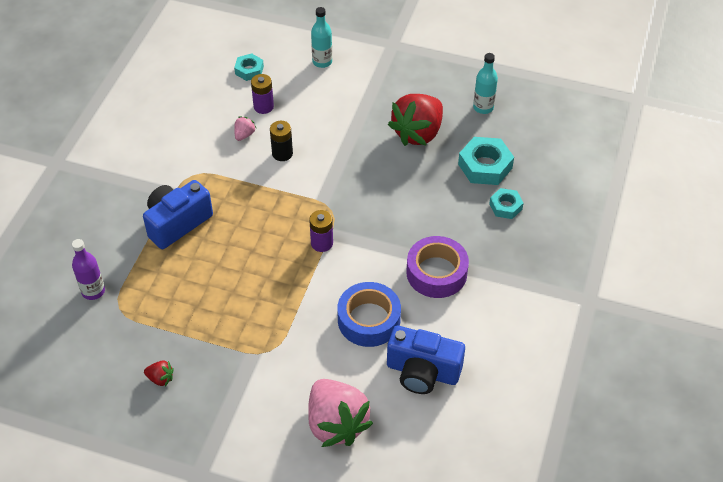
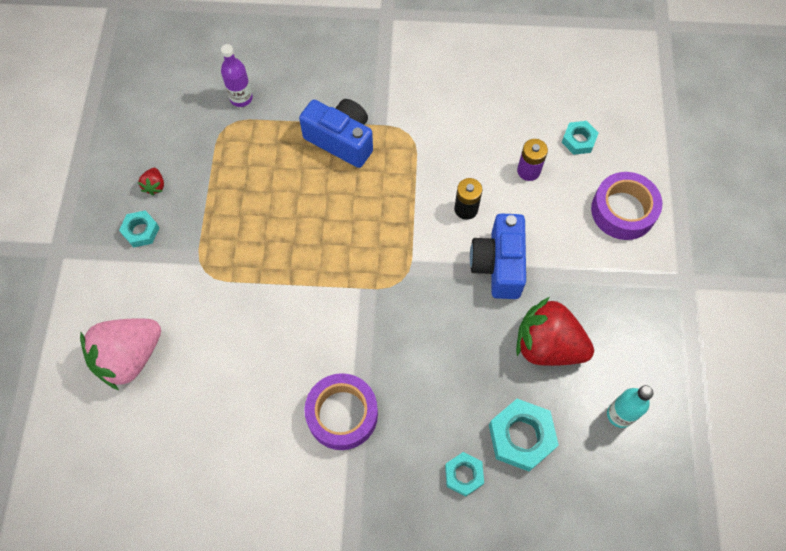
camera: 75 degrees right, 15 degrees up
(206, 397) = (141, 231): none -> turquoise nut
(244, 135) = (480, 164): pink strawberry -> none
(322, 62) = (623, 211): turquoise bottle -> purple tape
(322, 243) = (352, 283): purple battery -> none
(369, 320) = (262, 357): blue tape -> none
(422, 372) = (206, 429): blue camera -> blue camera (498, 265)

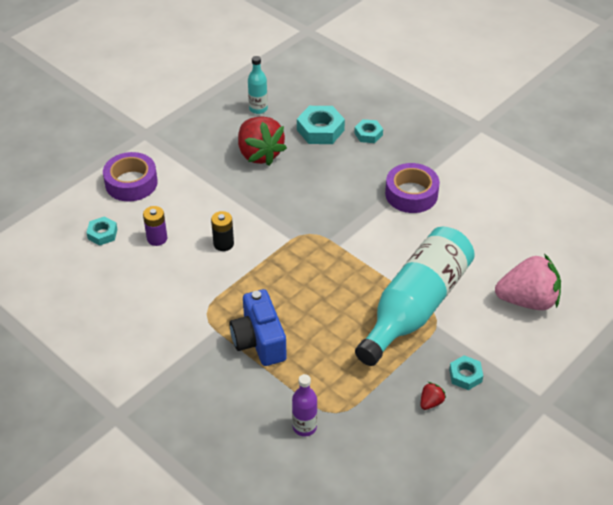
camera: 140 degrees left, 20 degrees down
(234, 270) = (415, 306): none -> turquoise bottle
(498, 265) = (240, 204): blue camera -> none

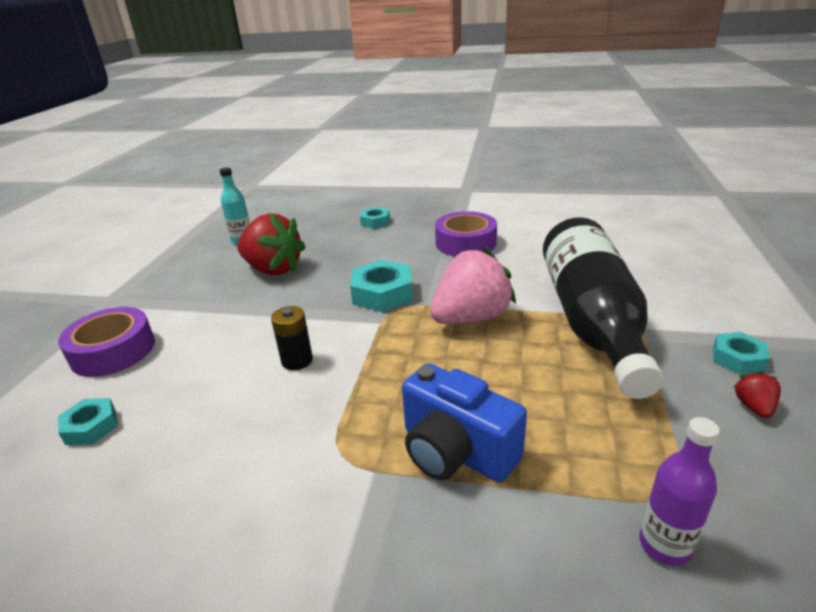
camera: 30 degrees left, 15 degrees down
(157, 238) = (191, 395): purple battery -> none
(320, 130) = (324, 233): turquoise nut -> turquoise nut (382, 293)
(415, 306) = (591, 321): turquoise bottle -> black bottle
(527, 300) = (679, 271): pink strawberry -> pink strawberry (471, 318)

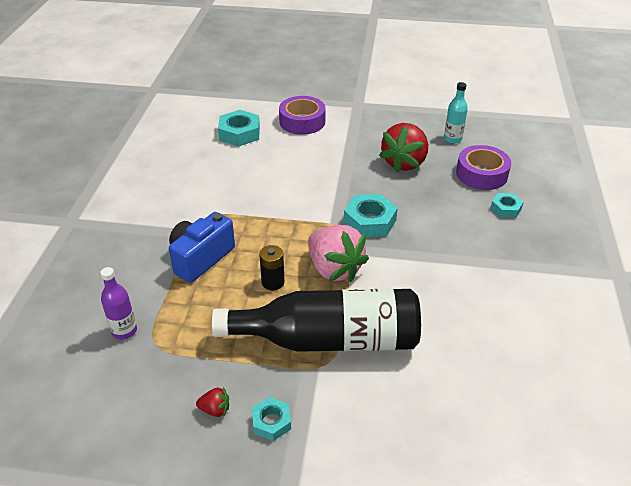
camera: 85 degrees right, 10 degrees up
(91, 427) = (239, 133): turquoise nut -> turquoise nut, size x1.68
(297, 360) = (287, 191): black battery -> black battery (273, 282)
(465, 243) = (467, 269): purple tape -> purple tape (481, 174)

